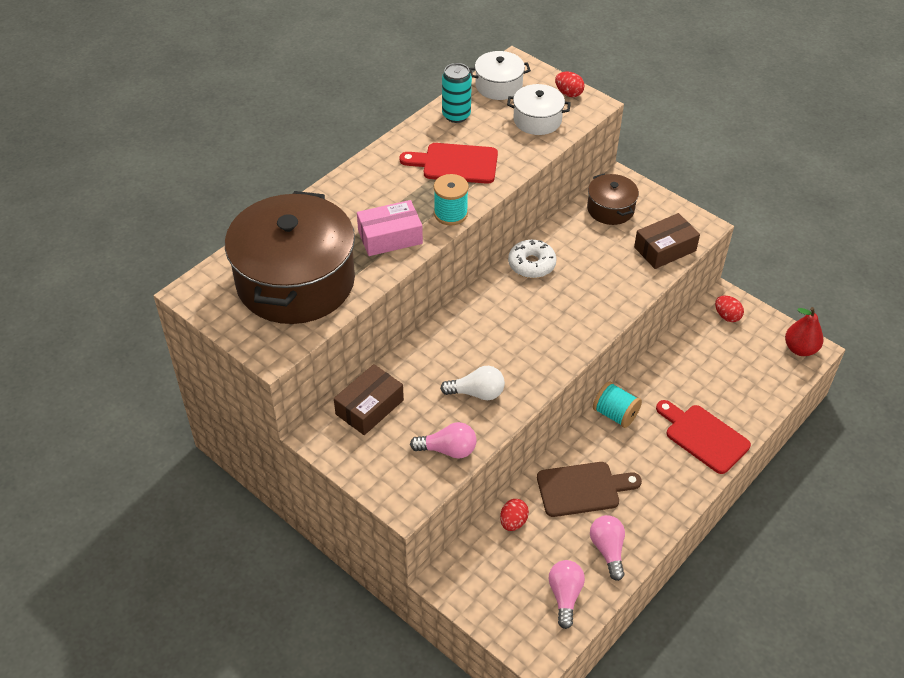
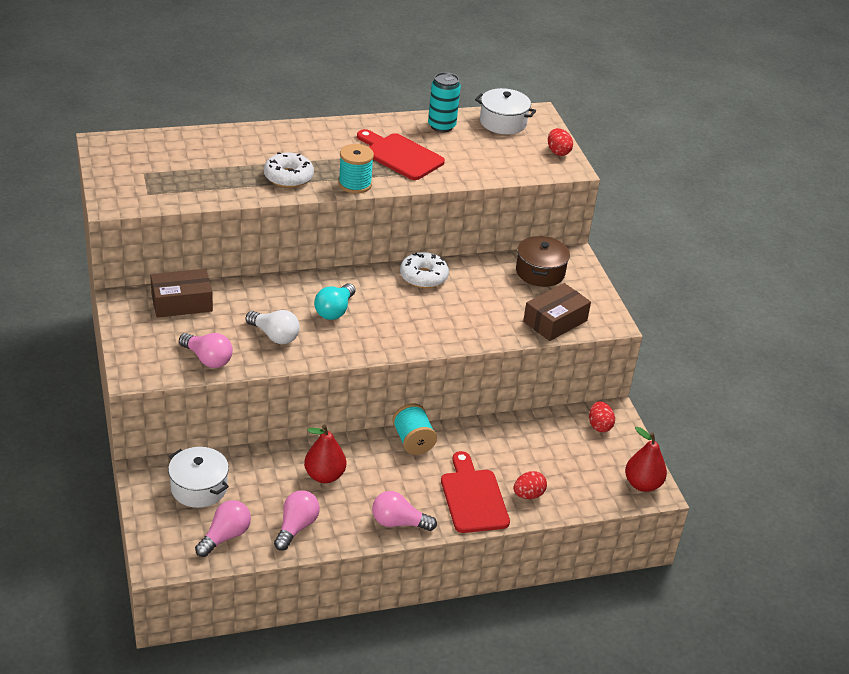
camera: 30 degrees right, 10 degrees down
(295, 281) = (183, 171): brown pot -> none
(390, 237) = (288, 177): pink box -> white donut
(498, 339) = (334, 311): none -> turquoise light bulb
(513, 522) = (242, 465): red egg -> red egg (528, 495)
(537, 120) = (506, 157): white pot -> white pot (199, 488)
(583, 489) = (324, 476): brown cutting board -> red pear
(665, 249) = (555, 321): brown box -> brown box turned 45 degrees counterclockwise
(674, 495) = (398, 522): none -> pink light bulb

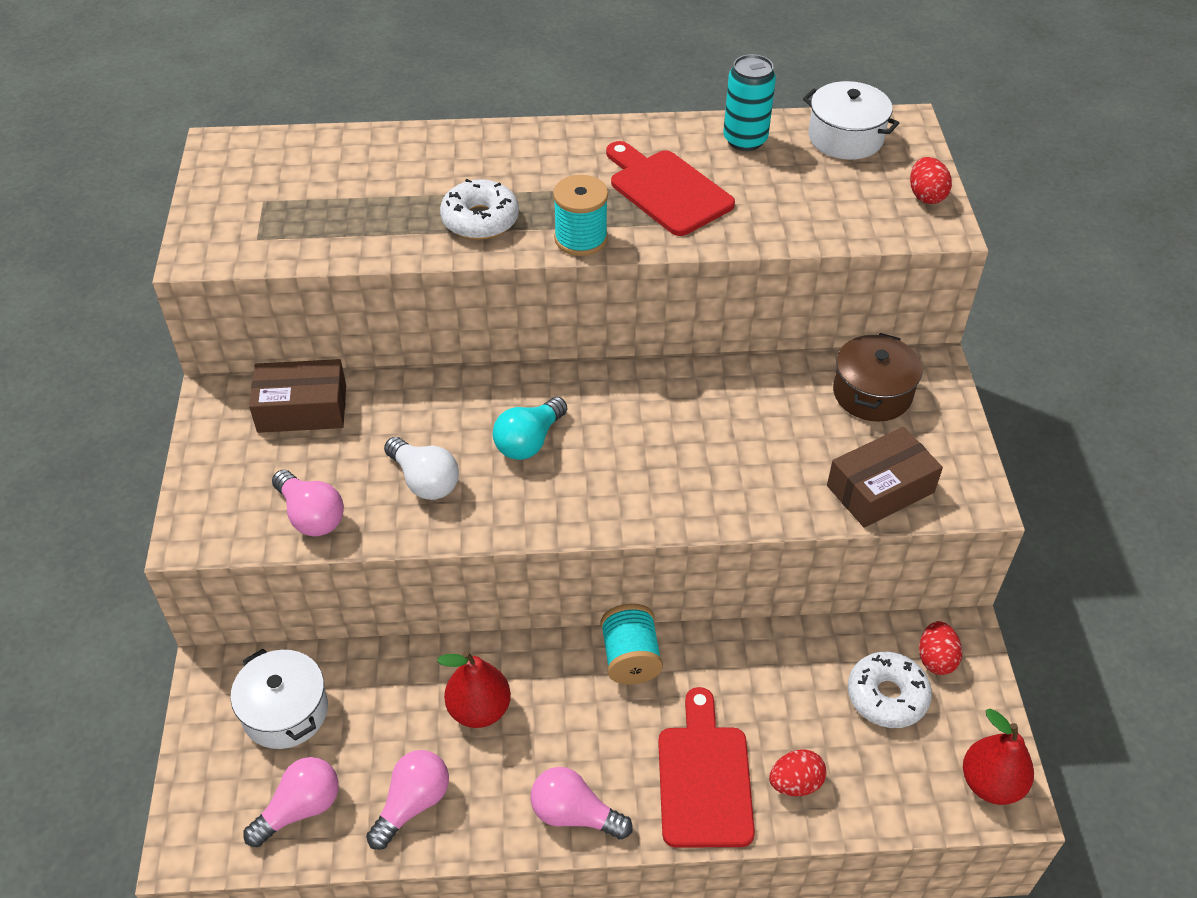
camera: 15 degrees right, 10 degrees up
(423, 277) = (683, 388): white donut -> white donut (887, 696)

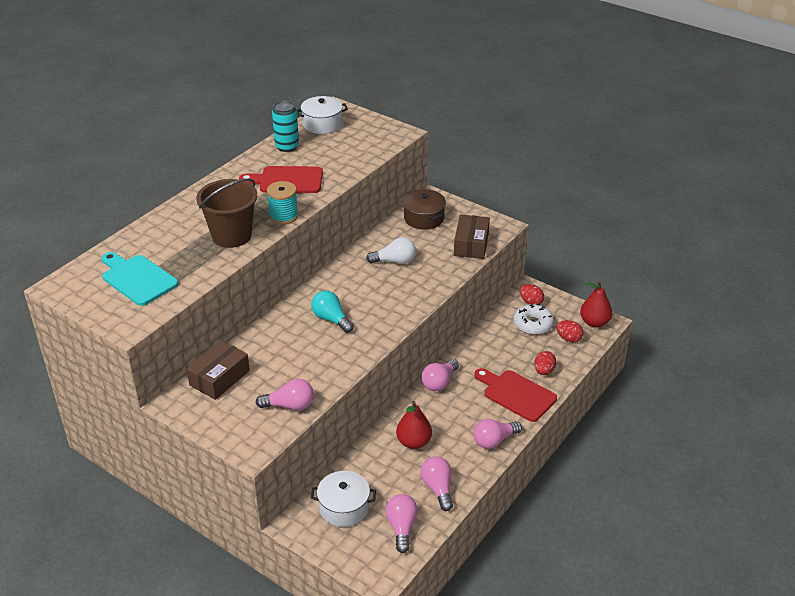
camera: 50 degrees left, 10 degrees down
(301, 198) = (137, 278): none -> turquoise cutting board
(424, 481) = (314, 361): white light bulb -> white light bulb (395, 261)
(480, 220) = (231, 236): white donut -> brown bucket
(529, 441) = (331, 319): turquoise light bulb -> turquoise light bulb turned 150 degrees clockwise
(630, 658) = (439, 382): turquoise spool -> pink light bulb
(926, 196) = (381, 126): red egg -> red egg (568, 338)

